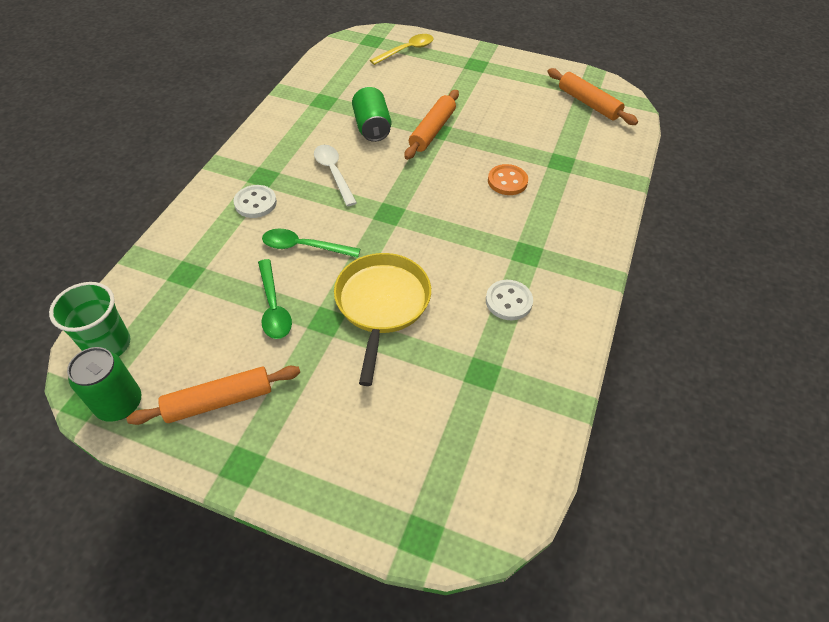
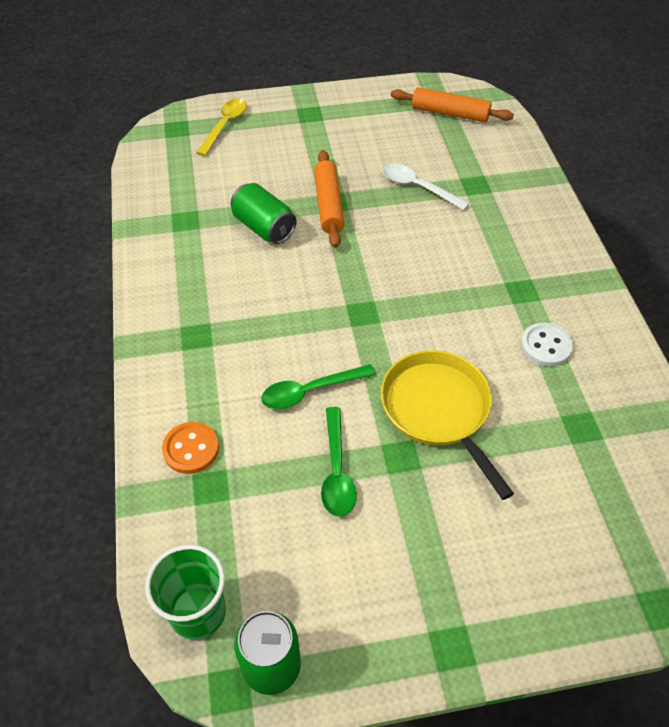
camera: 30 degrees left, 0 degrees up
(219, 400) = (371, 598): orange rolling pin -> none
(255, 203) = (215, 369): white button -> none
(273, 306) = (336, 470): green spoon -> green spoon turned 45 degrees clockwise
(334, 173) = (269, 296): white spoon -> white spoon (418, 187)
(507, 181) = (444, 226): orange button -> orange button (191, 449)

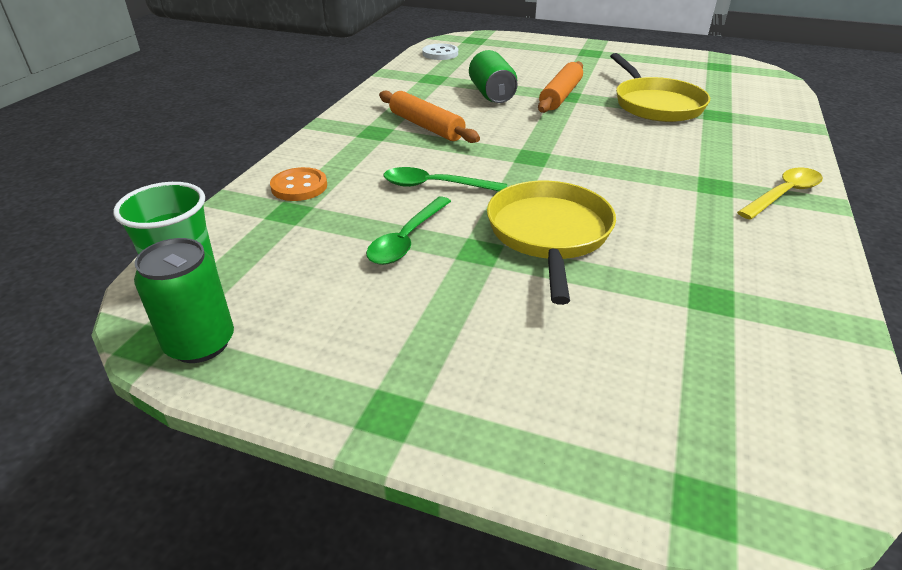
camera: 30 degrees right, 15 degrees down
(225, 126) = (513, 45): yellow spoon -> yellow spoon (783, 195)
(418, 187) = (655, 104): white spoon -> yellow pan
(450, 113) = (724, 74): orange rolling pin -> orange rolling pin (426, 126)
(546, 346) = (713, 227): white button -> white button (440, 54)

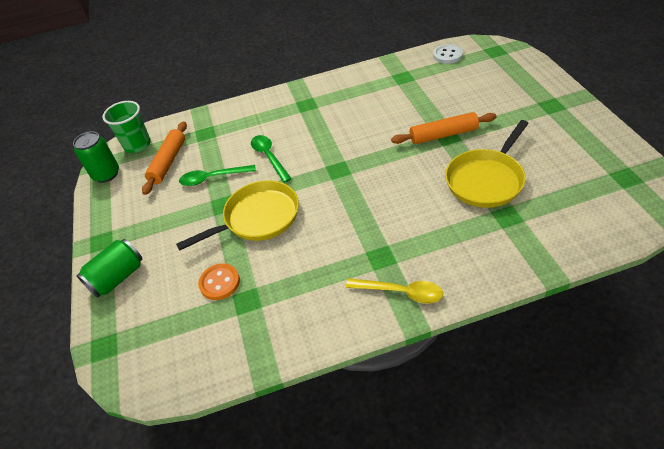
camera: 60 degrees right, 10 degrees up
(299, 186) = (228, 121): orange button -> orange button (219, 282)
(426, 126) = (332, 115): orange rolling pin -> orange rolling pin (168, 162)
(492, 94) = (407, 110): green can -> green can (118, 277)

